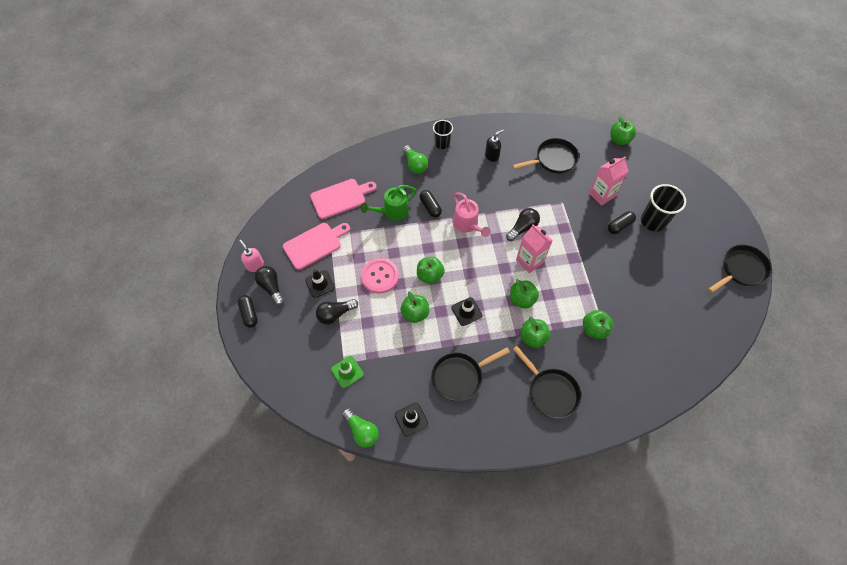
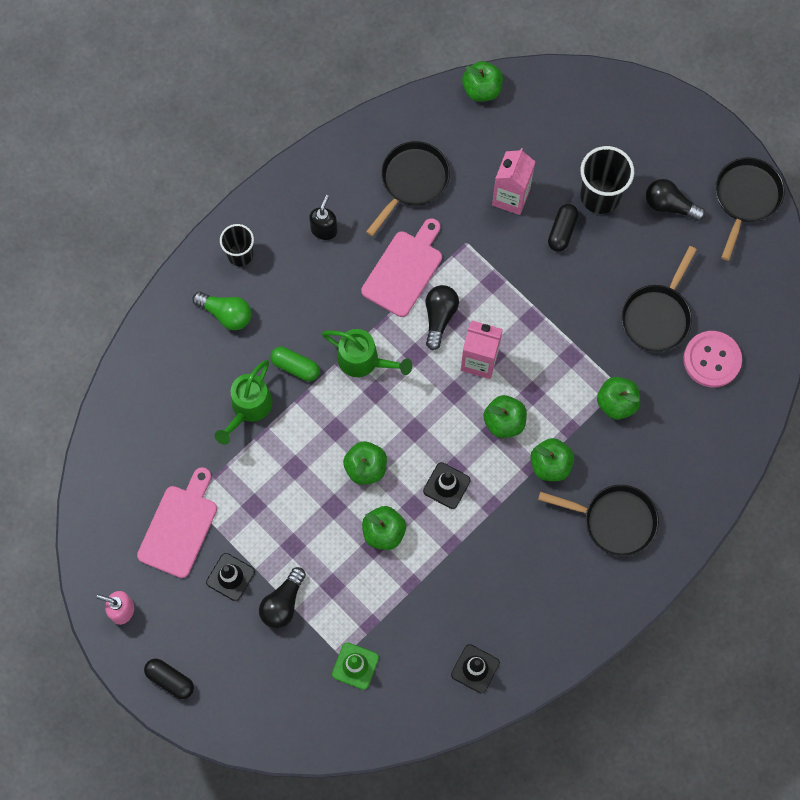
camera: 35 degrees left, 10 degrees up
(271, 287) = (170, 625): black light bulb -> black light bulb (669, 205)
(340, 198) = (161, 434): pink cutting board -> pink cutting board (404, 270)
(362, 431) = (427, 723): green light bulb -> none
(380, 276) = (301, 513): pink button -> pink button (712, 360)
(430, 207) = (295, 367): black capsule -> green capsule
(459, 376) = (496, 576): black pan -> black pan (657, 316)
(467, 225) = (364, 361): pink watering can -> green watering can

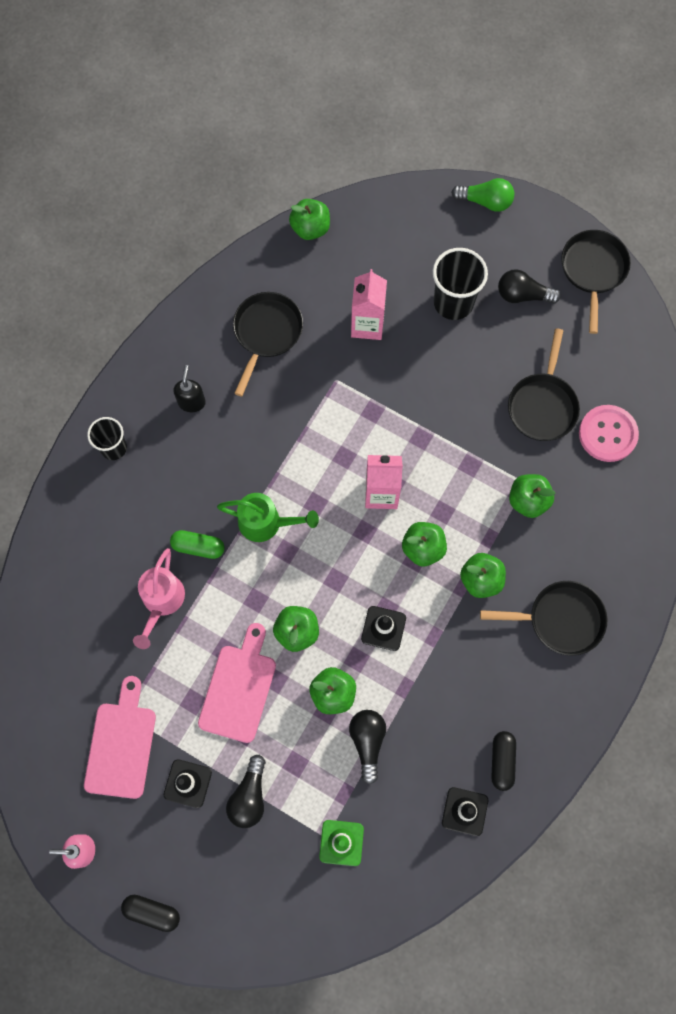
camera: 15 degrees left, 0 degrees up
(226, 314) = (114, 511): green light bulb -> green light bulb (485, 201)
(248, 408) = (161, 602): green watering can -> pink watering can
(404, 270) = (282, 422): pink cutting board -> pink cutting board (239, 688)
(439, 317) = (330, 460): black light bulb -> black light bulb (367, 742)
(562, 231) = (426, 345): black capsule -> black capsule (502, 761)

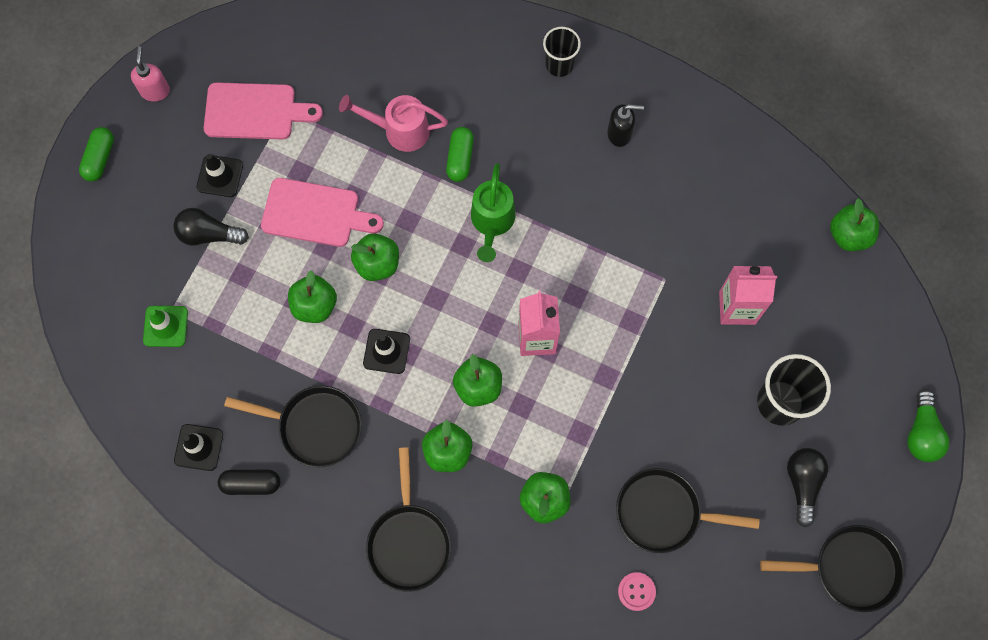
camera: 85 degrees right, 0 degrees up
(152, 912) = (100, 158): black capsule -> green capsule
(266, 333) = (710, 201): black pan -> black pan (315, 427)
(367, 742) = (266, 344): black light bulb -> none
(607, 434) = (636, 591): pink button -> pink button, size x0.54

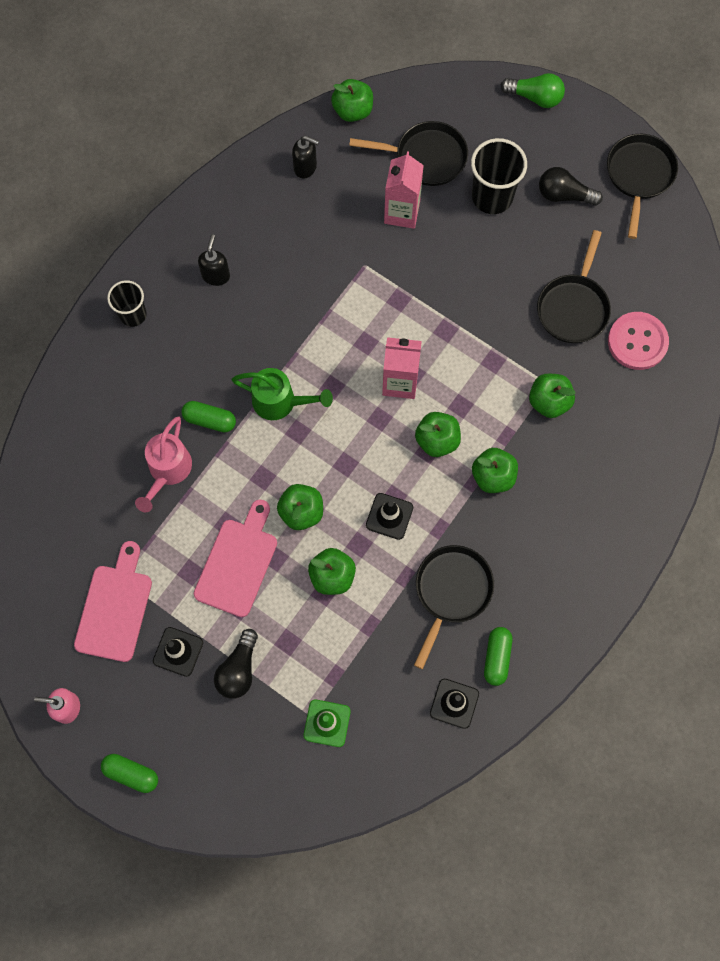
camera: 80 degrees left, 0 degrees up
(251, 484) = (497, 657): black capsule -> green capsule
(409, 542) = (570, 523): black pan -> black pan (426, 157)
(636, 591) = (637, 342): pink button -> pink button, size x1.84
(766, 199) = (305, 167): none -> black soap dispenser

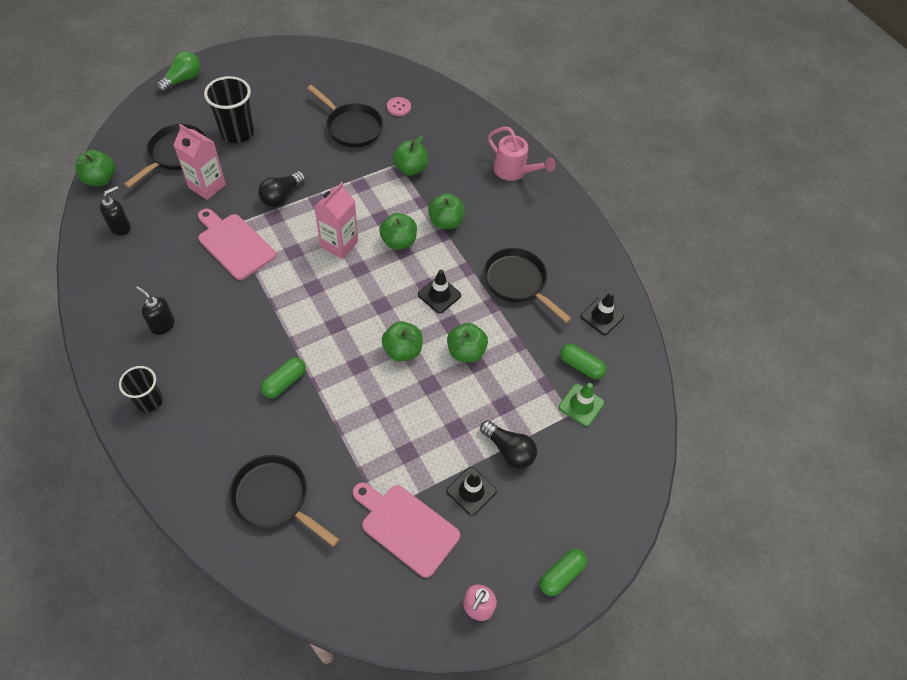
camera: 70 degrees left, 15 degrees down
(167, 471) = (309, 433): pink watering can -> pink watering can (514, 171)
(238, 563) = (419, 413): pink cutting board -> pink cutting board (234, 244)
(280, 402) = (303, 326): green watering can -> none
(497, 657) = (579, 277): green capsule -> green capsule (581, 366)
(564, 195) = (267, 96): black light bulb -> black light bulb (281, 196)
(637, 342) = (398, 107): pink button -> pink button, size x0.54
(639, 176) = (284, 56): black pan -> black pan (274, 498)

